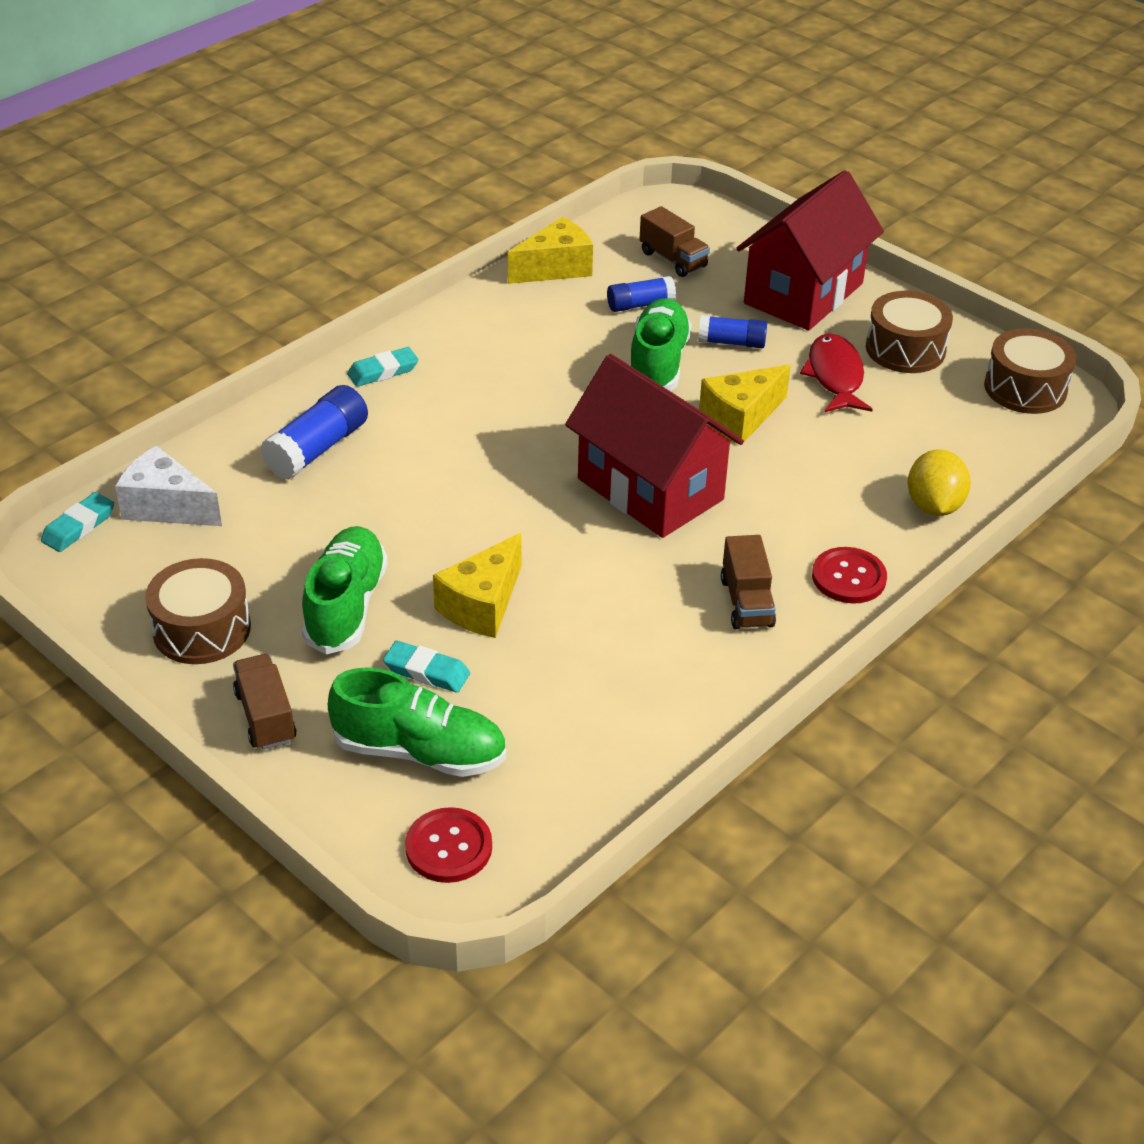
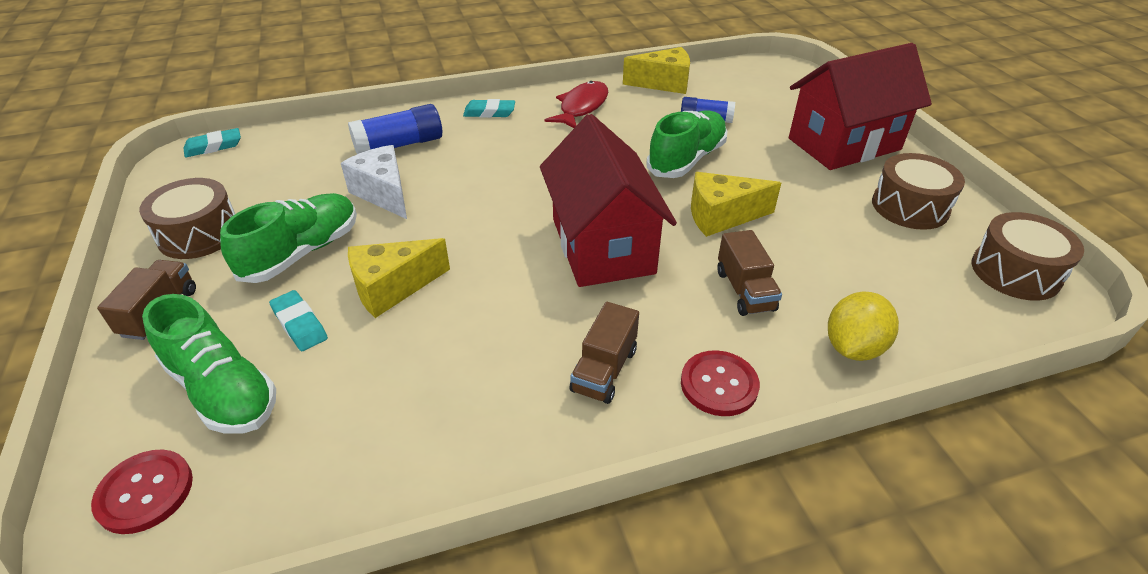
camera: 30 degrees right, 0 degrees up
(166, 507) = (273, 151): white cheese -> white cheese (384, 193)
(673, 259) = (754, 98): brown truck -> brown truck (744, 290)
(731, 342) = (757, 161): blue glue stick -> none
(835, 376) = (829, 209): red fish -> red fish (581, 107)

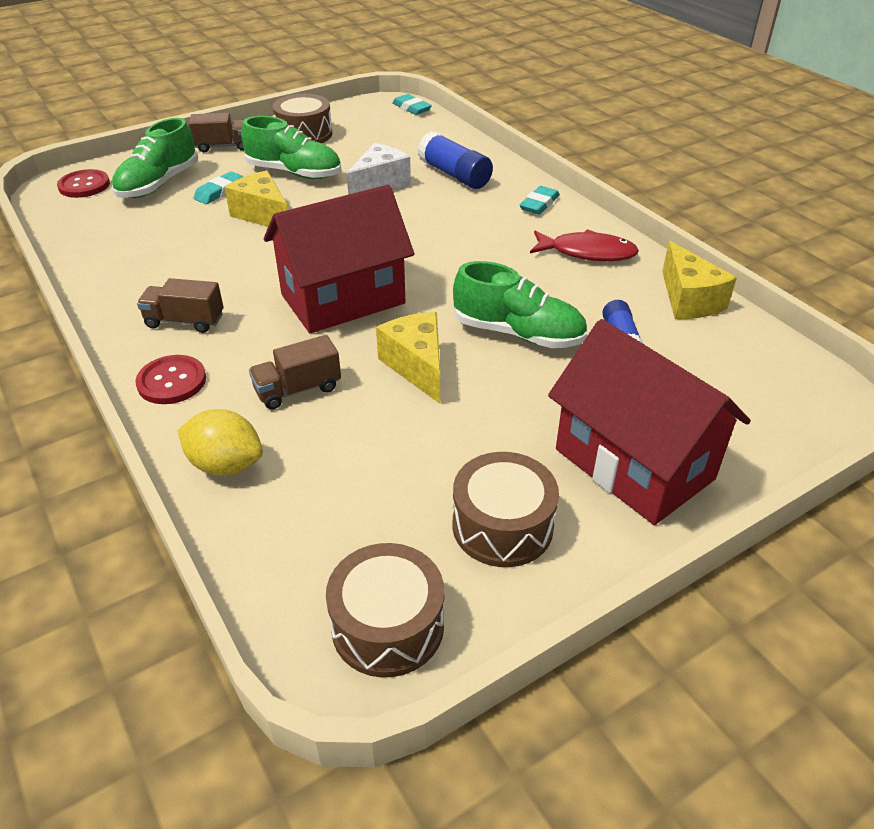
camera: 75 degrees right, 0 degrees up
(489, 112) = (539, 204): turquoise eraser -> turquoise eraser turned 45 degrees clockwise

